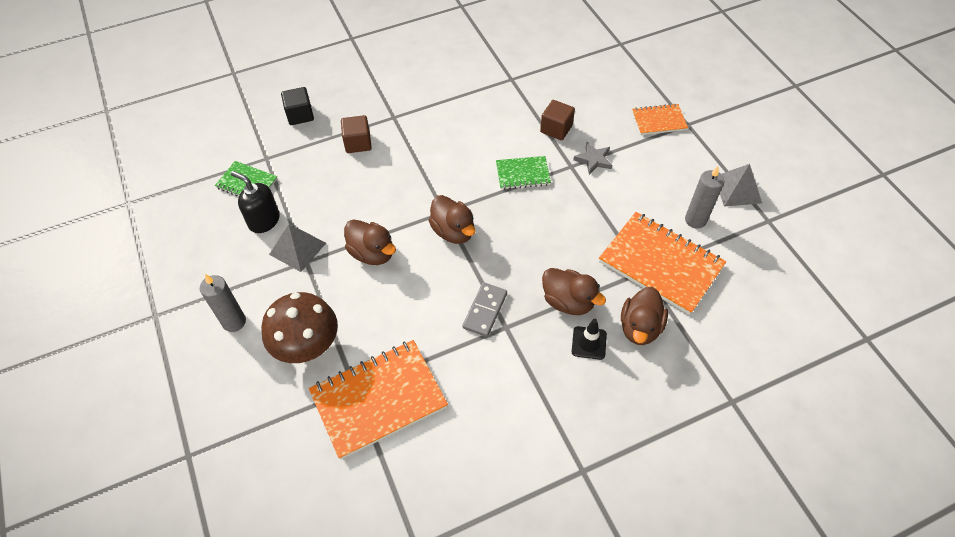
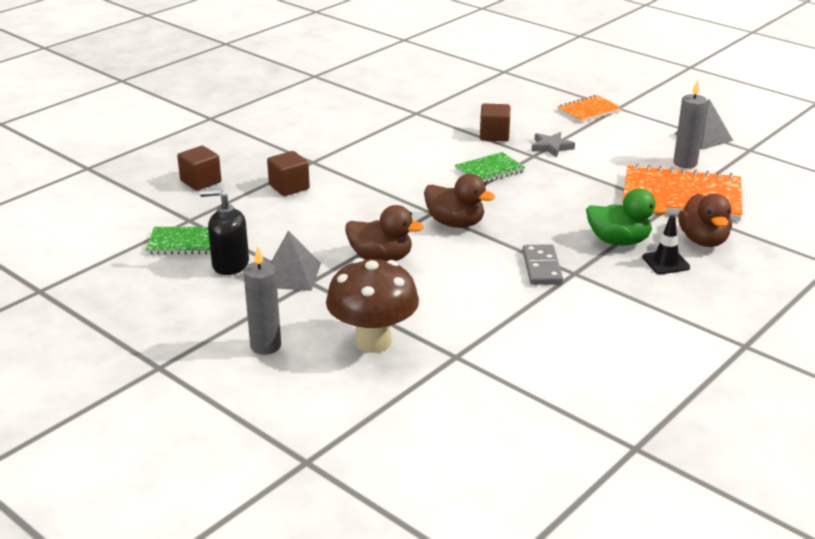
camera: 25 degrees left, 25 degrees down
(300, 115) = (201, 181): black cube -> brown cube
(378, 399) = (490, 357): orange notebook -> none
(568, 301) = (618, 241): brown duck -> green duck

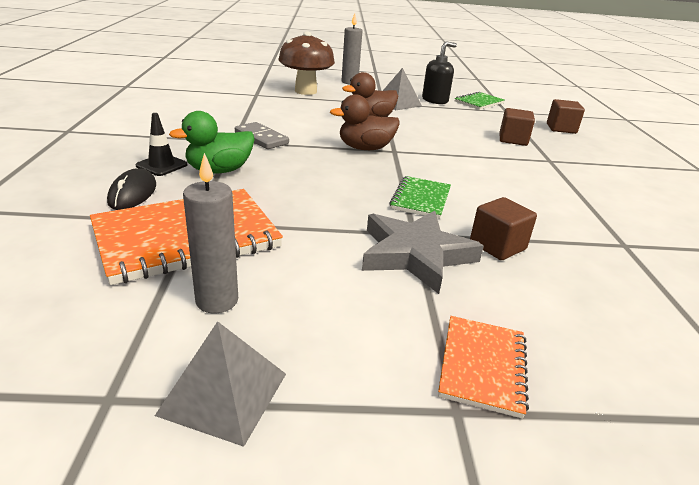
camera: 135 degrees right, 0 degrees up
(551, 147) = (415, 254): grey star -> grey star, size x1.83
(703, 240) = (133, 193): brown duck -> black mouse

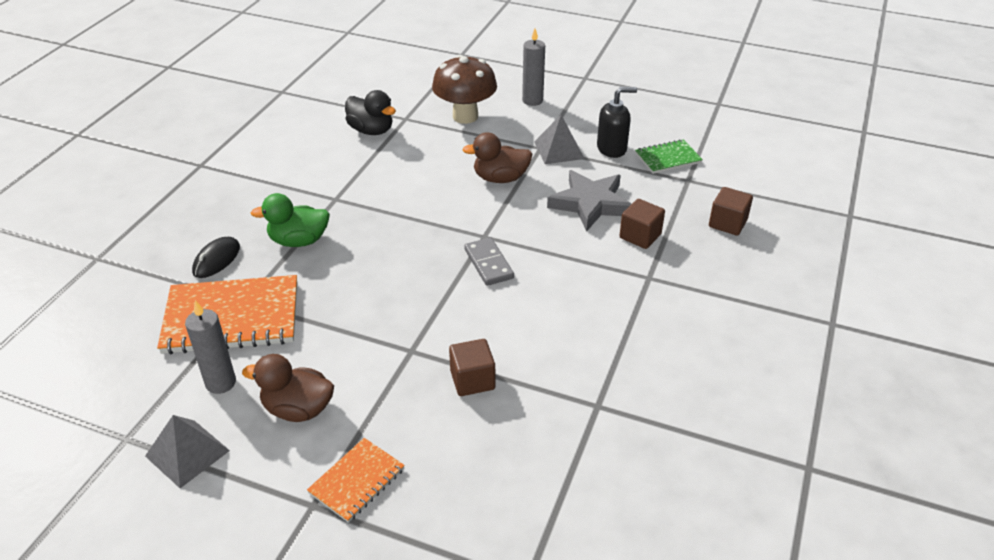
camera: 25 degrees right, 10 degrees up
(161, 165) = (255, 226): black traffic cone -> none
(231, 102) = (371, 130): none -> black duck
(261, 138) = (364, 198): grey domino -> grey domino (488, 264)
(365, 148) = (456, 228): brown duck -> brown duck (298, 409)
(415, 254) = (393, 373): grey star -> grey star (590, 204)
(420, 199) = (452, 310): green notebook -> none

